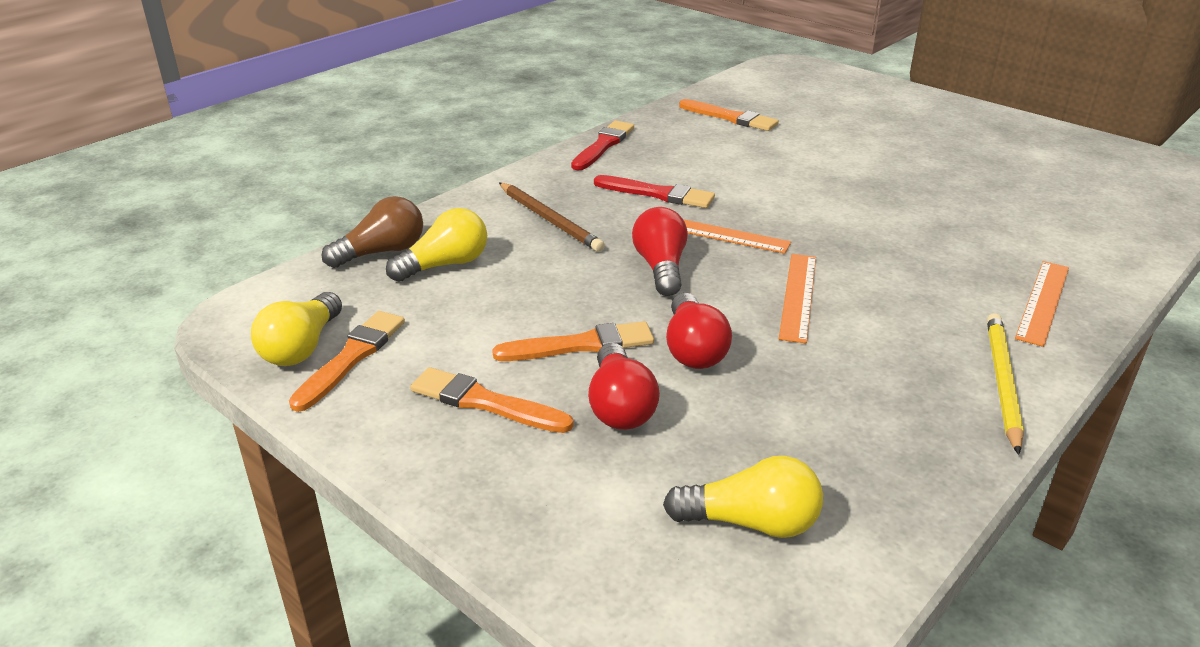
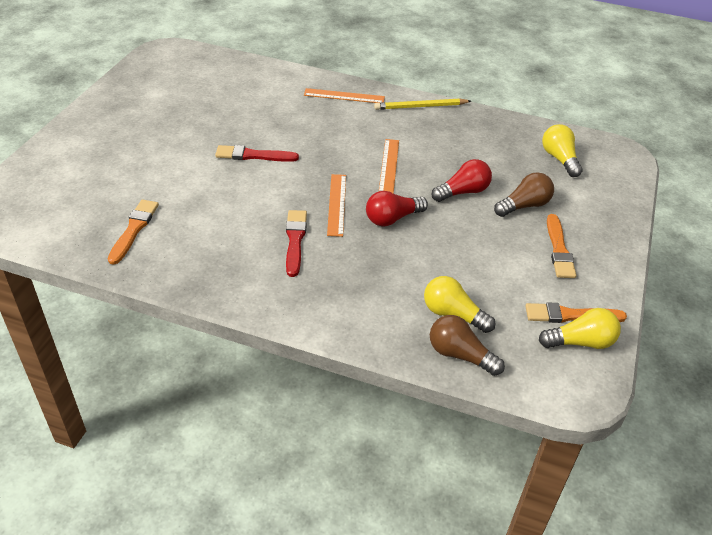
camera: 115 degrees left, 10 degrees up
(550, 220) = (362, 283): brown pencil -> none
(580, 345) = (489, 230): orange brush -> none
(603, 145) = (220, 289): red brush -> red brush (253, 155)
(620, 406) = (524, 206): red light bulb -> brown light bulb
(798, 296) = (389, 166): orange ruler -> orange ruler turned 75 degrees counterclockwise

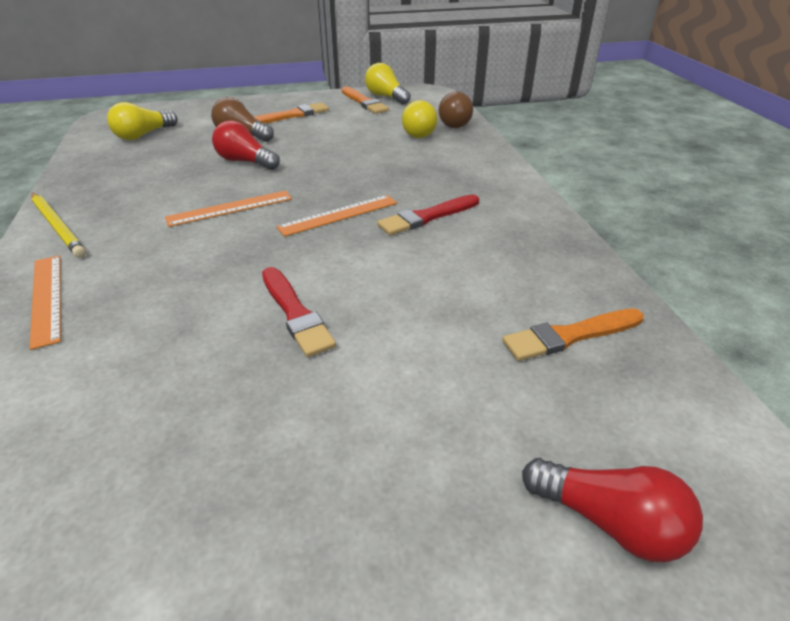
camera: 120 degrees left, 5 degrees down
(392, 218) = (328, 181): red light bulb -> red light bulb (609, 522)

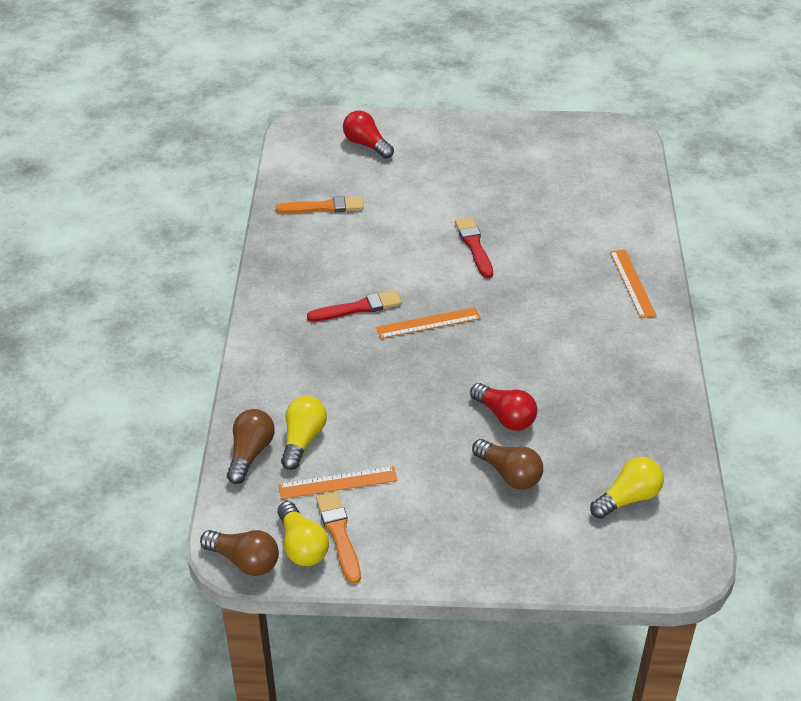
camera: 165 degrees left, 5 degrees up
(58, 226) = (657, 351): yellow pencil -> none
(230, 208) = (518, 348): orange ruler -> orange ruler (338, 483)
(292, 115) = (444, 514): orange brush -> none
(418, 90) = (244, 561): none -> brown light bulb

